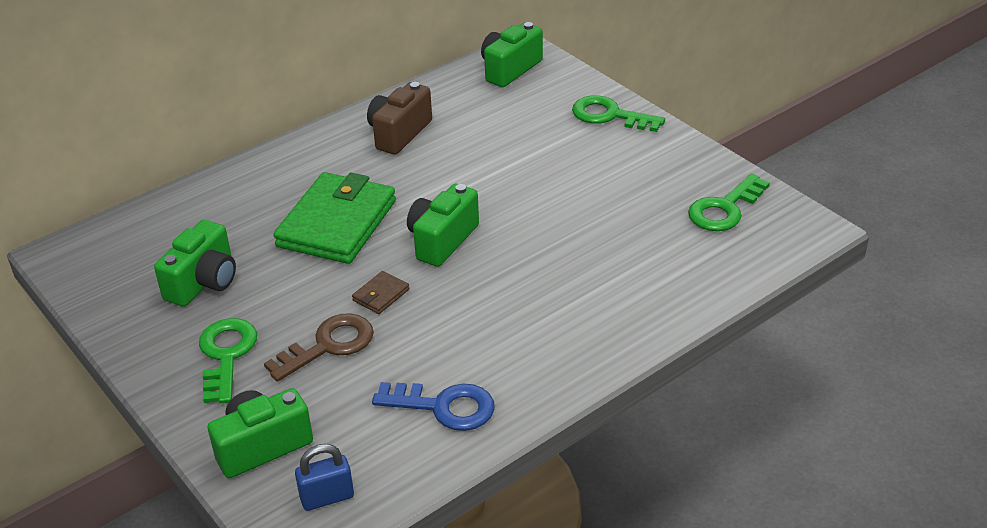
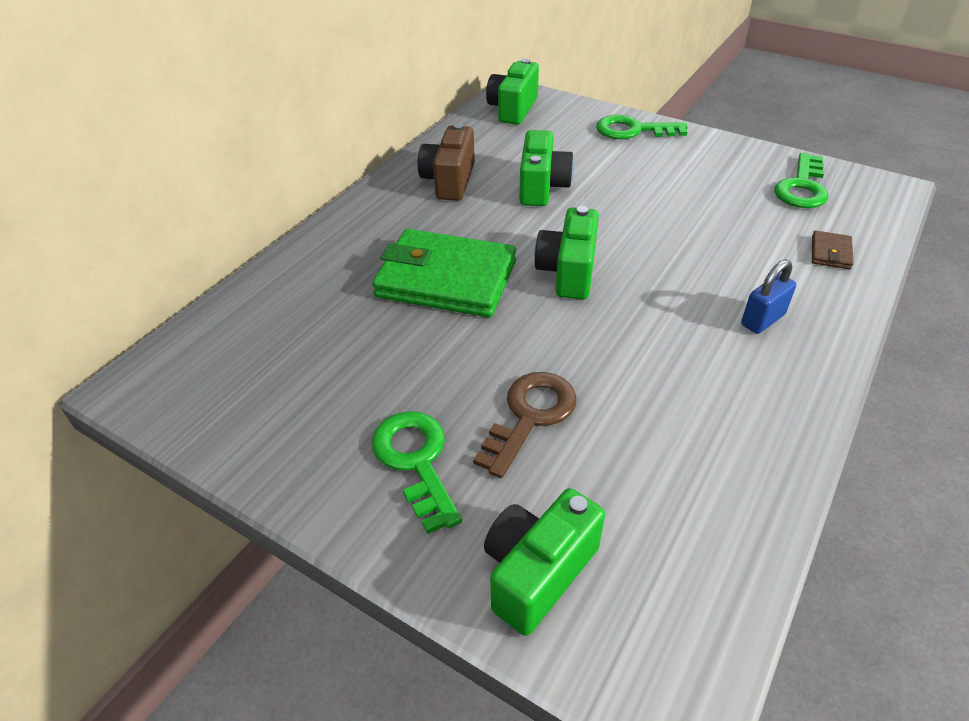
camera: 20 degrees left, 5 degrees up
(204, 282) = (334, 378): green camera -> green camera (542, 187)
(327, 497) = (668, 621): blue padlock -> blue padlock (762, 320)
(337, 224) = (446, 279): green wallet -> green wallet turned 75 degrees counterclockwise
(381, 295) = (547, 344): brown wallet -> brown wallet (830, 253)
(443, 407) = (711, 454): blue key -> none

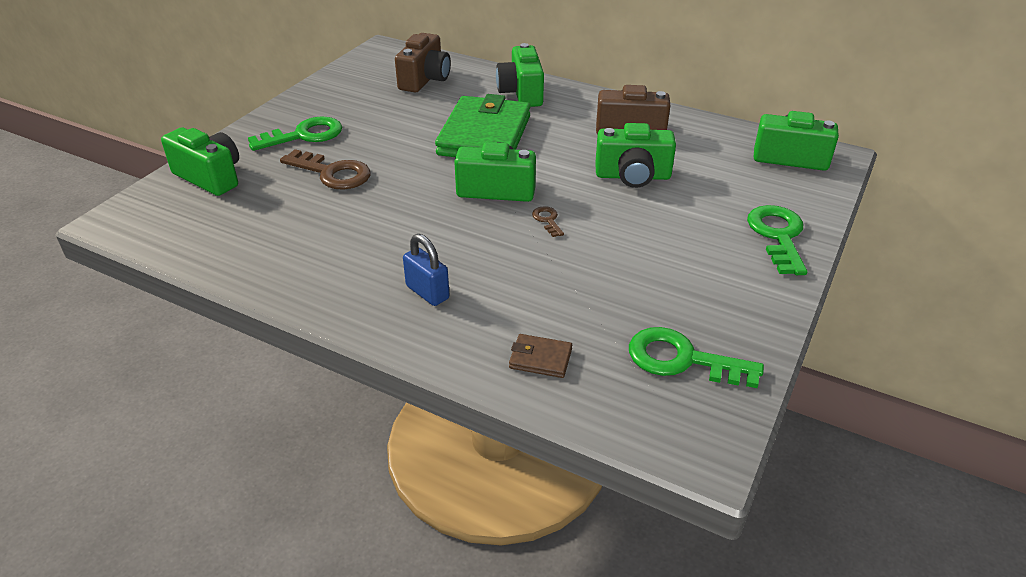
camera: 85 degrees right, 5 degrees down
(271, 334) = (425, 80): none -> brown camera
(343, 248) = (521, 93): none -> green camera
(624, 240) = (547, 220): none -> brown key

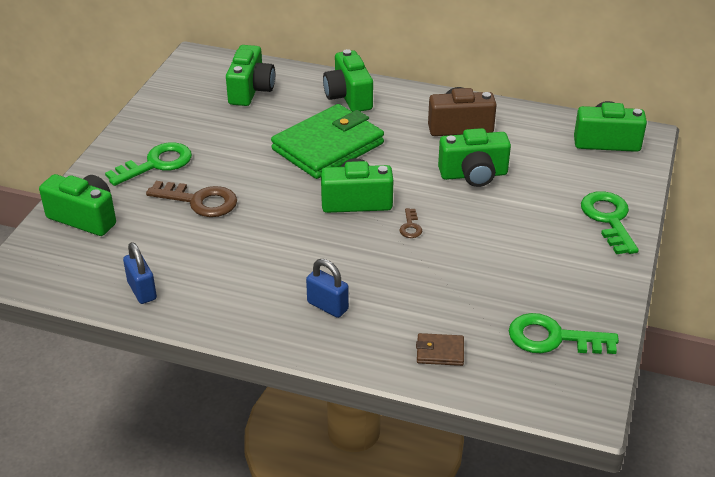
camera: 10 degrees left, 0 degrees up
(234, 253) = (142, 291): none -> blue padlock
(425, 80) = (251, 90): brown camera -> green camera
(484, 135) = (328, 146): green wallet -> green wallet turned 45 degrees clockwise
(547, 220) = (410, 226): brown key -> brown key turned 150 degrees counterclockwise

